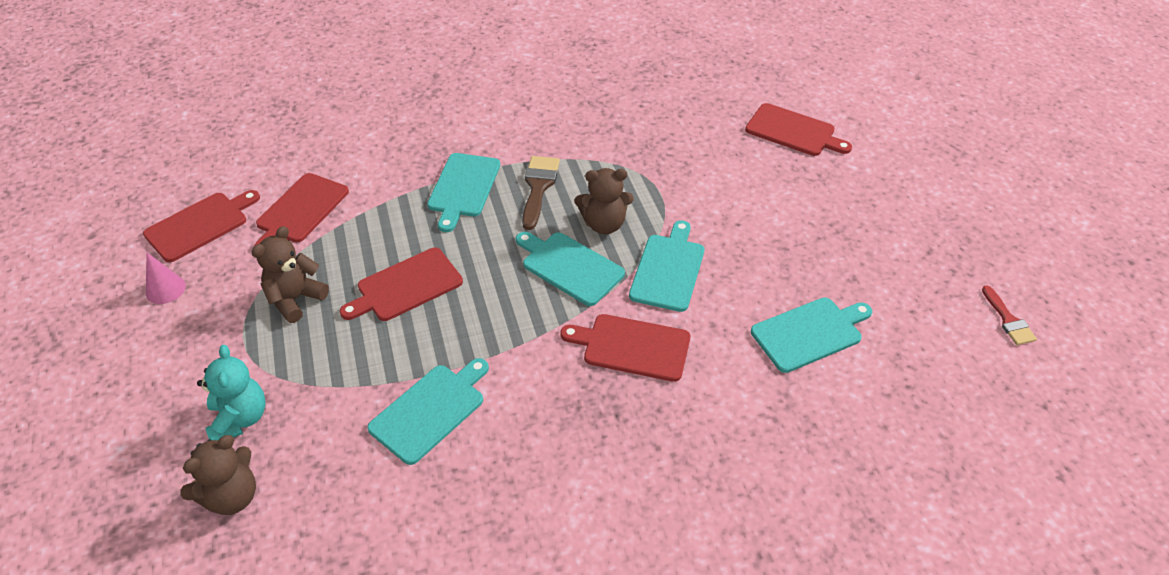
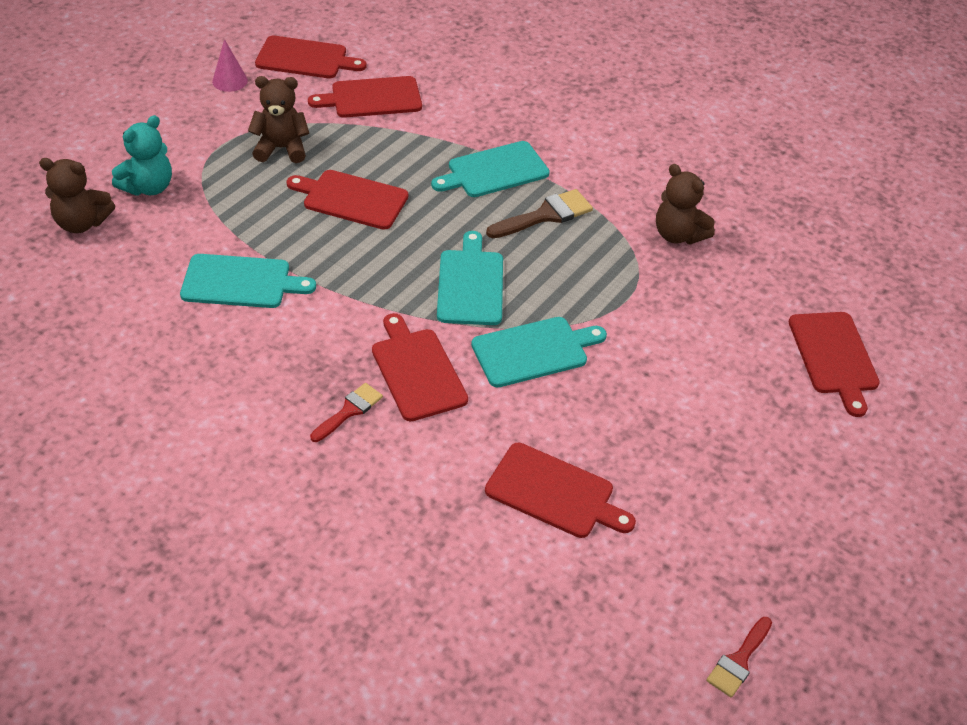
camera: 50 degrees right, 0 degrees up
(604, 224) = (545, 280): brown teddy bear -> brown teddy bear (678, 235)
(639, 412) = (349, 411): none -> red brush
(809, 333) = (554, 492): turquoise cutting board -> red cutting board

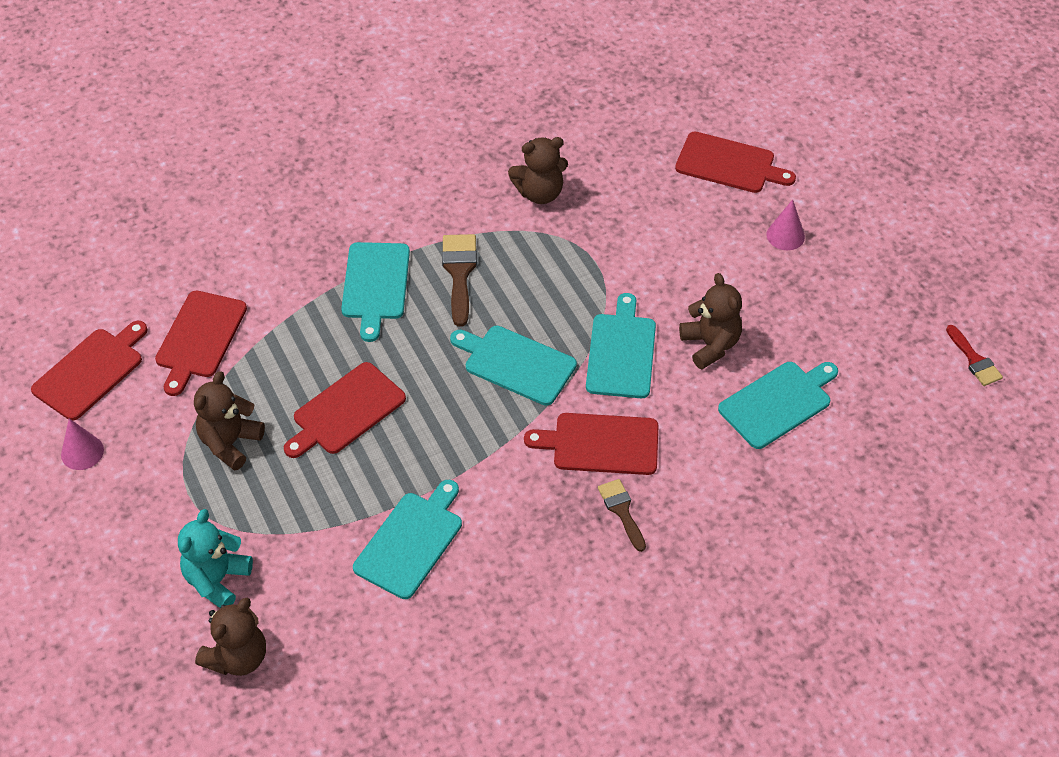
camera: 60 degrees left, 5 degrees up
(148, 187) = (217, 580): turquoise teddy bear -> turquoise teddy bear turned 135 degrees counterclockwise
(349, 411) = (622, 511): red brush -> brown brush
(554, 492) = (778, 403): red cutting board -> turquoise cutting board
(589, 415) = (710, 345): none -> brown teddy bear
(778, 431) = (785, 235): none -> pink cone

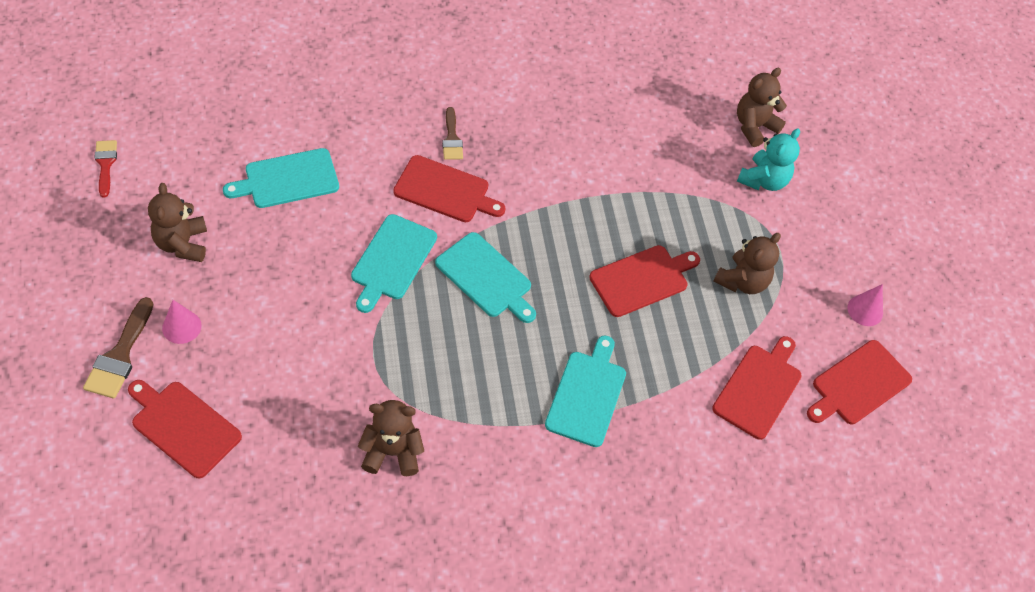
camera: 170 degrees left, 5 degrees up
(411, 541) = (615, 164): turquoise cutting board -> none
(459, 273) = (504, 383): brown brush -> brown brush (120, 355)
(710, 345) = (313, 243): brown teddy bear -> brown teddy bear (182, 244)

